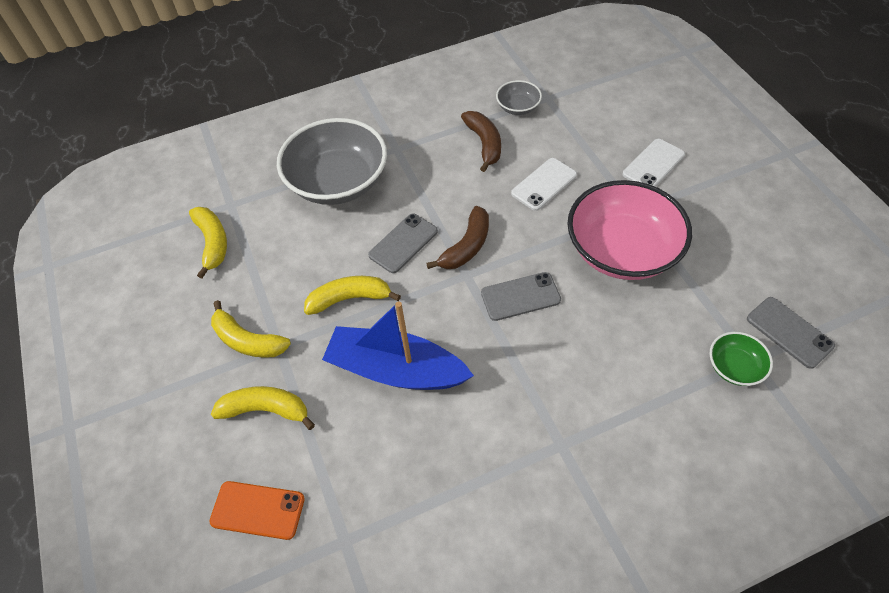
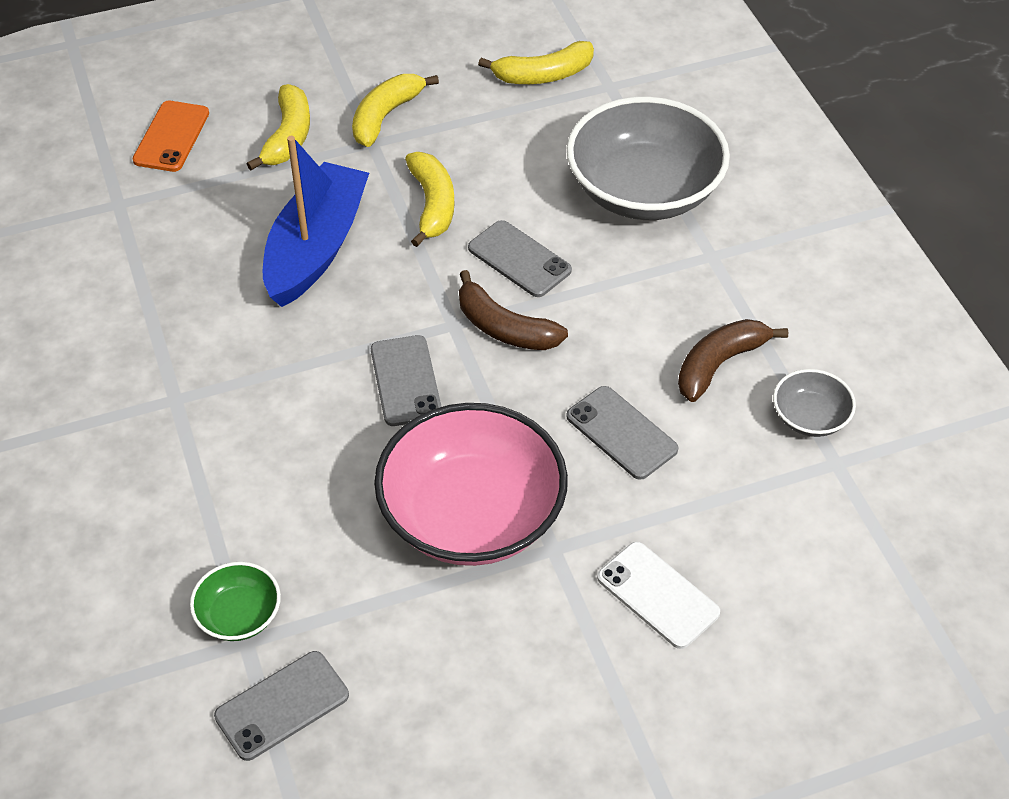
camera: 90 degrees right, 5 degrees down
(484, 144) = (719, 364): brown banana -> brown banana turned 150 degrees clockwise
(544, 184) = (621, 433): white phone -> grey phone

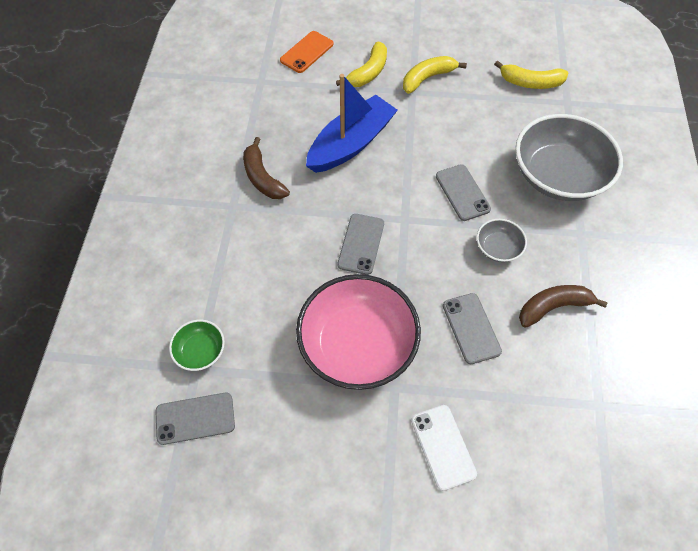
camera: 25 degrees right, 10 degrees up
(432, 205) = (428, 141): yellow banana -> none
(504, 328) = (433, 233): brown banana -> brown banana (262, 178)
(810, 417) = (595, 366): grey bowl -> grey bowl (498, 248)

